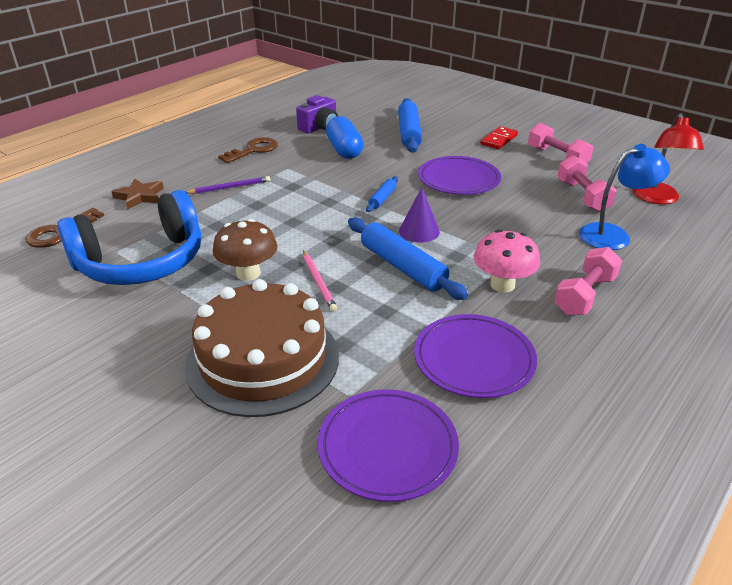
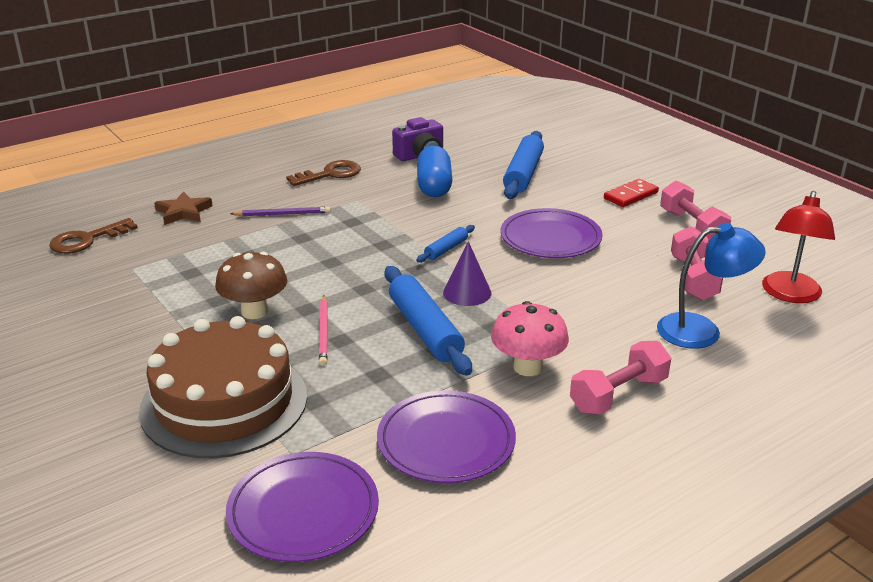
camera: 15 degrees right, 5 degrees down
(142, 262) = (153, 283): blue headphones -> none

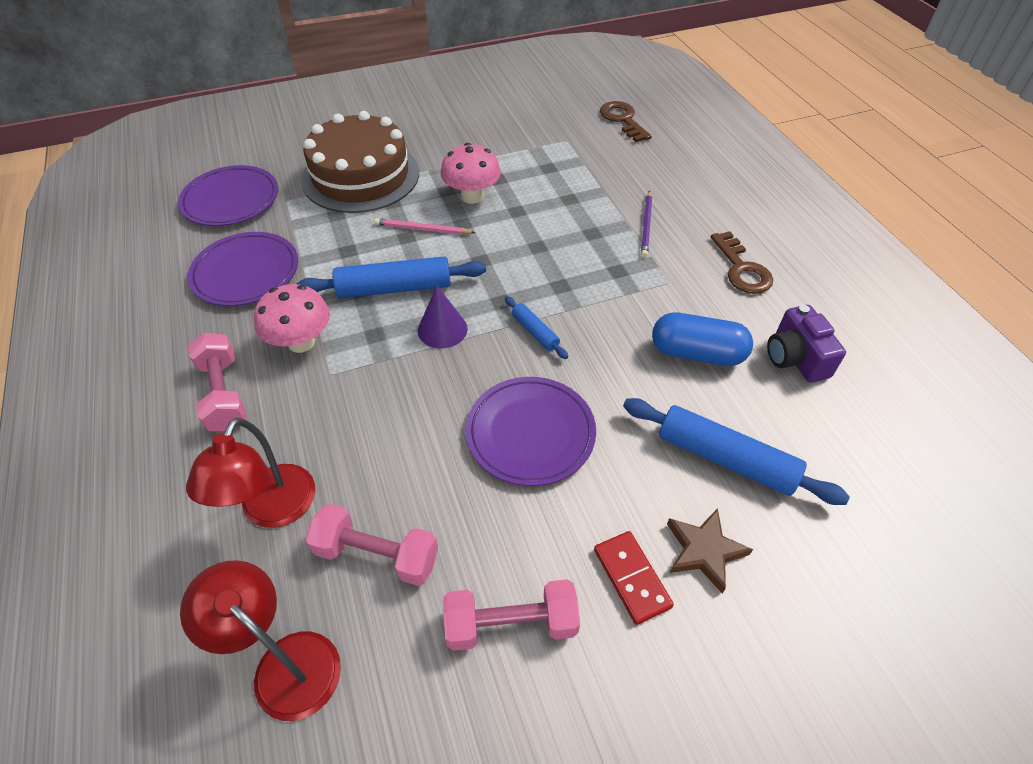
camera: 105 degrees right, 20 degrees up
(183, 212) = (664, 167): brown star -> brown star (704, 551)
(254, 311) = (472, 196): brown mushroom -> pink mushroom
(701, 330) = (272, 510): blue lamp -> red lamp

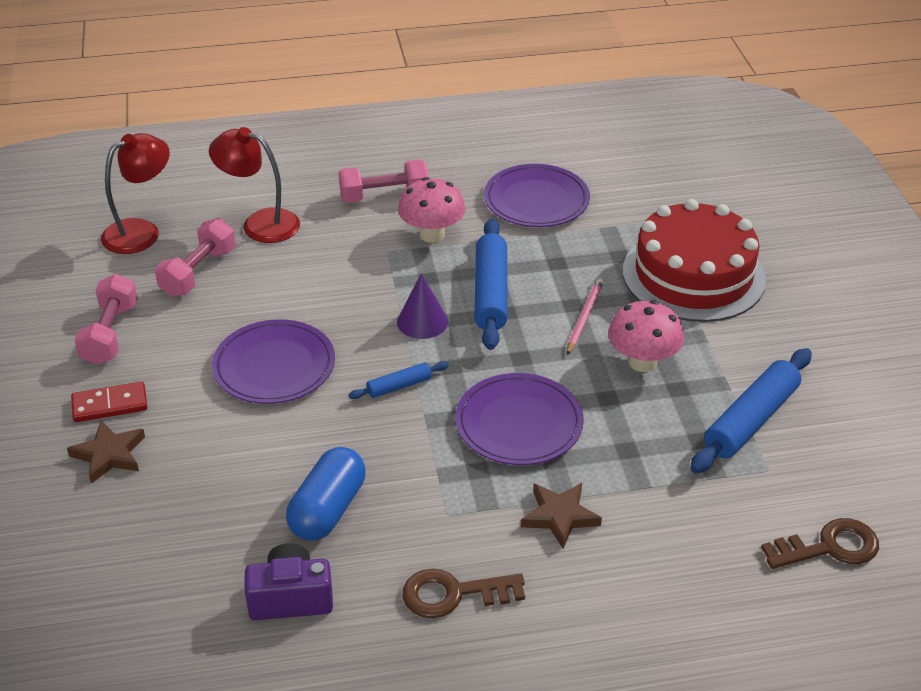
camera: 100 degrees right, 10 degrees down
(231, 200) = (656, 186): purple plate -> purple plate (519, 423)
(361, 176) = (693, 275): brown cake -> red cake
(646, 225) = (559, 516): purple pencil -> brown star
(725, 459) = (189, 495): blue rolling pin -> blue rolling pin (750, 420)

